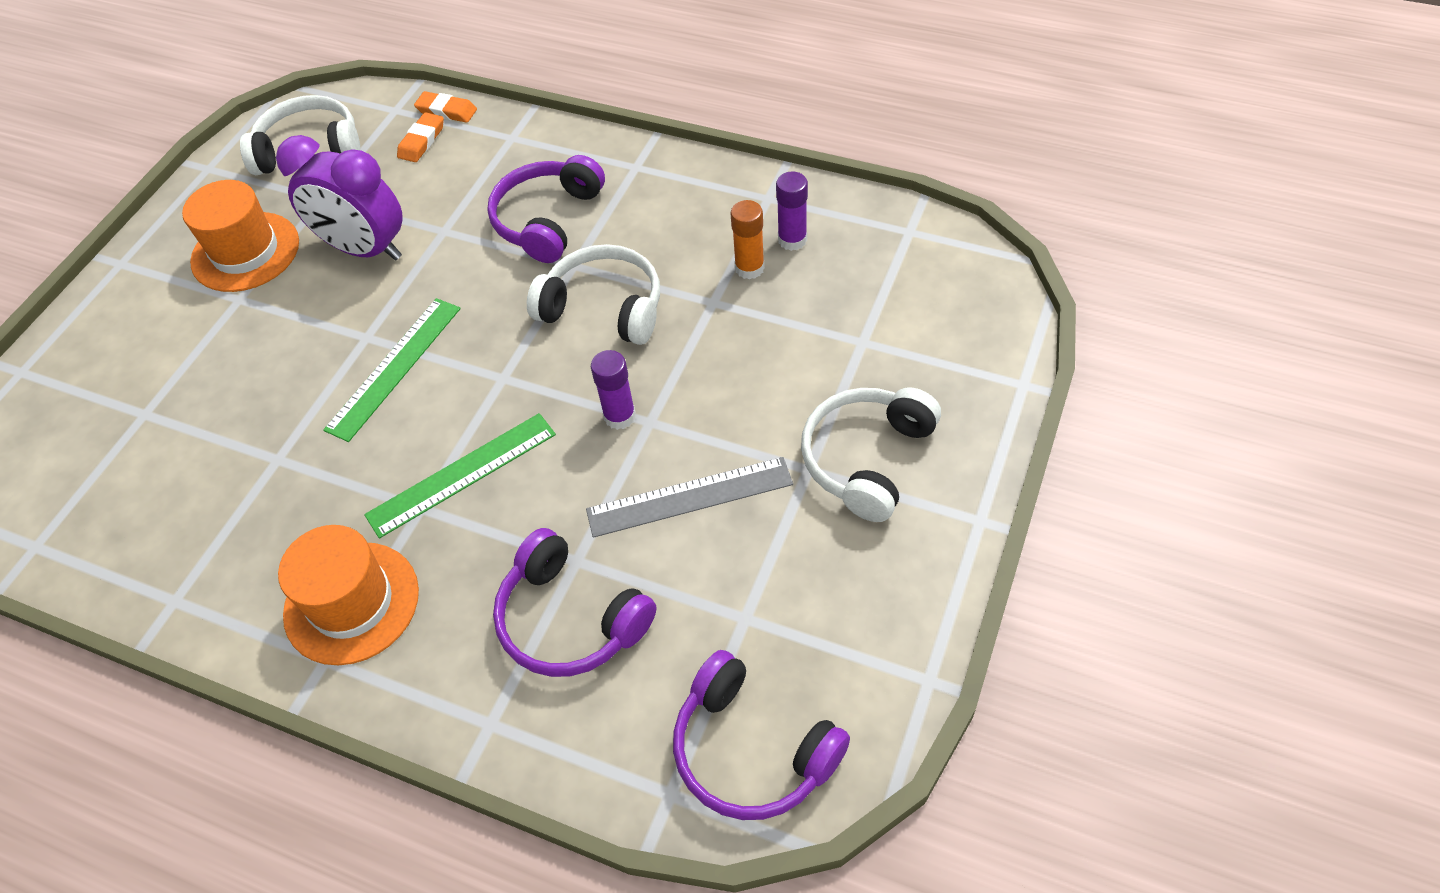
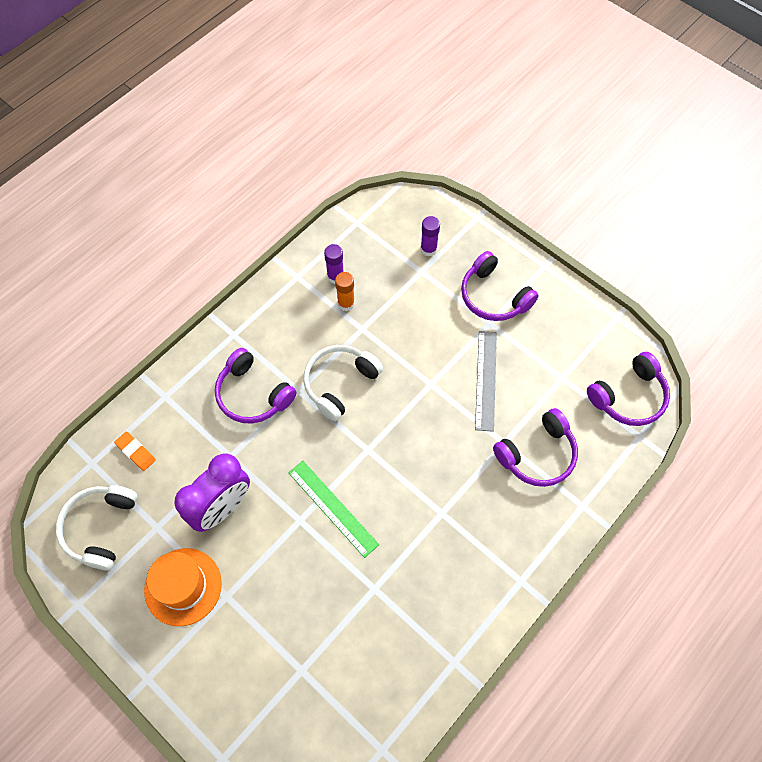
camera: 75 degrees left, 10 degrees up
(351, 602) = (490, 561): orange hat -> none
(447, 111) = (114, 430): orange eraser -> none
(462, 474) = (427, 486): green ruler -> none
(619, 416) = (421, 397): purple glue stick -> purple glue stick (428, 249)
(866, 459) = (493, 296): white headphones -> purple headphones

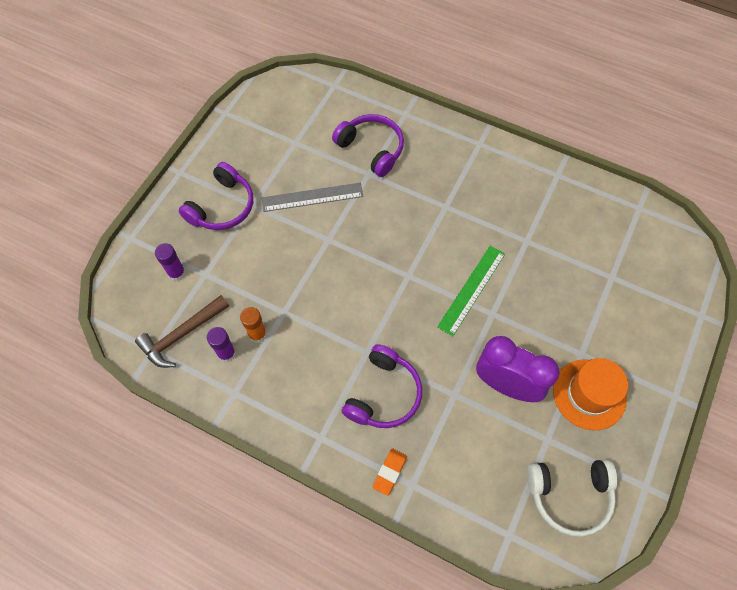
camera: 105 degrees left, 0 degrees up
(136, 452) = (482, 491): orange eraser -> orange eraser (389, 472)
(339, 383) = (349, 316): white headphones -> none
(364, 245) = (182, 335): none -> brown hammer
(629, 397) = (301, 95): purple headphones -> none

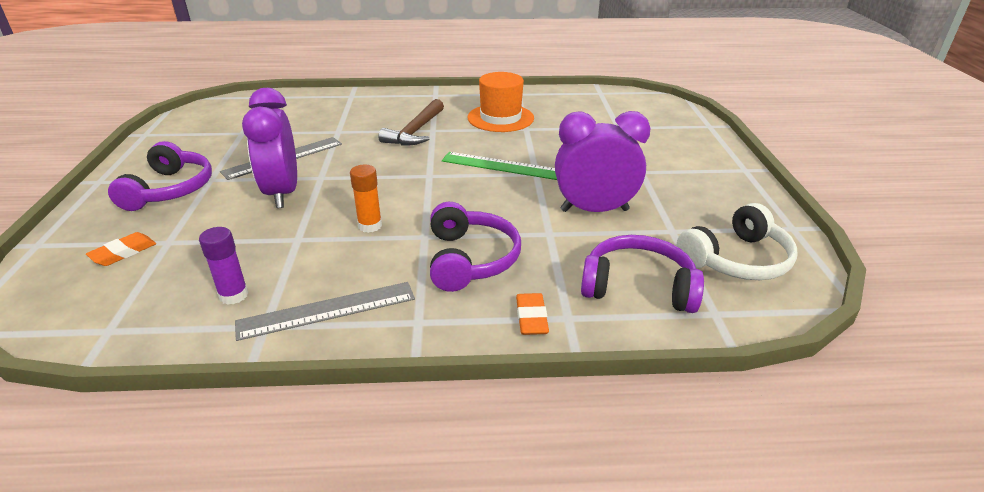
camera: 30 degrees left, 30 degrees down
(177, 273) = (123, 252): purple glue stick -> orange eraser
(182, 335) = (153, 301): brown hammer -> brown hammer (416, 131)
(257, 334) = (271, 266): orange glue stick -> orange glue stick (370, 226)
(273, 397) = (327, 310): none -> grey ruler
(294, 249) = (282, 193): none -> purple clock
(371, 149) = (331, 118): purple headphones -> purple headphones (638, 286)
(471, 289) = (502, 166): green ruler -> green ruler turned 75 degrees counterclockwise
(589, 394) = (675, 191): orange hat -> orange hat (500, 118)

